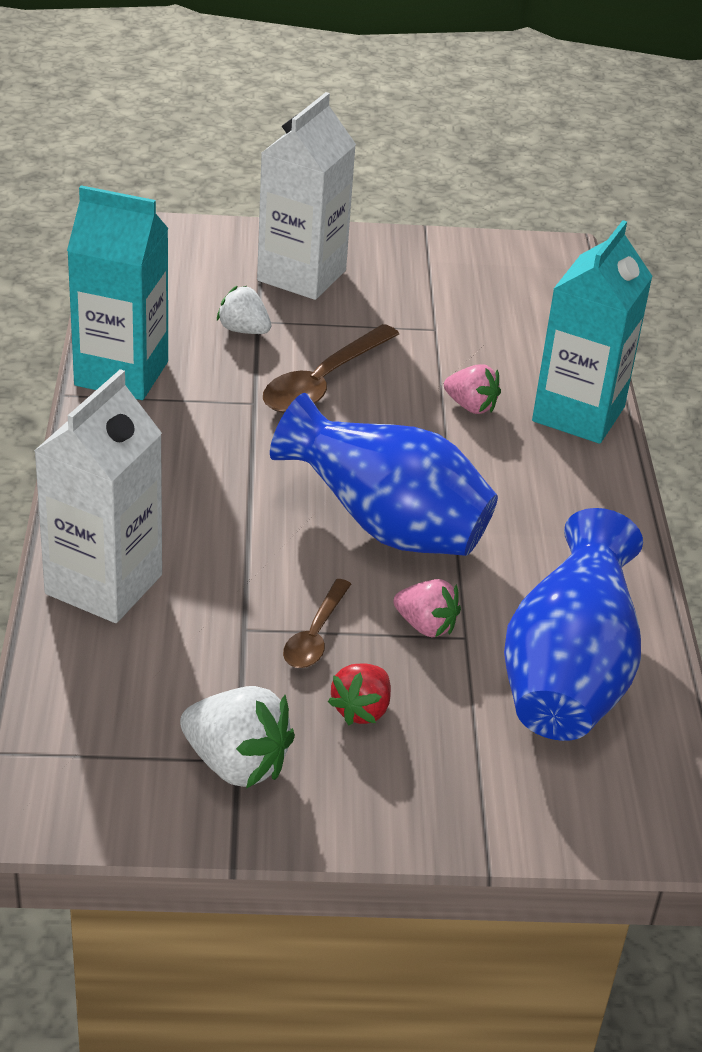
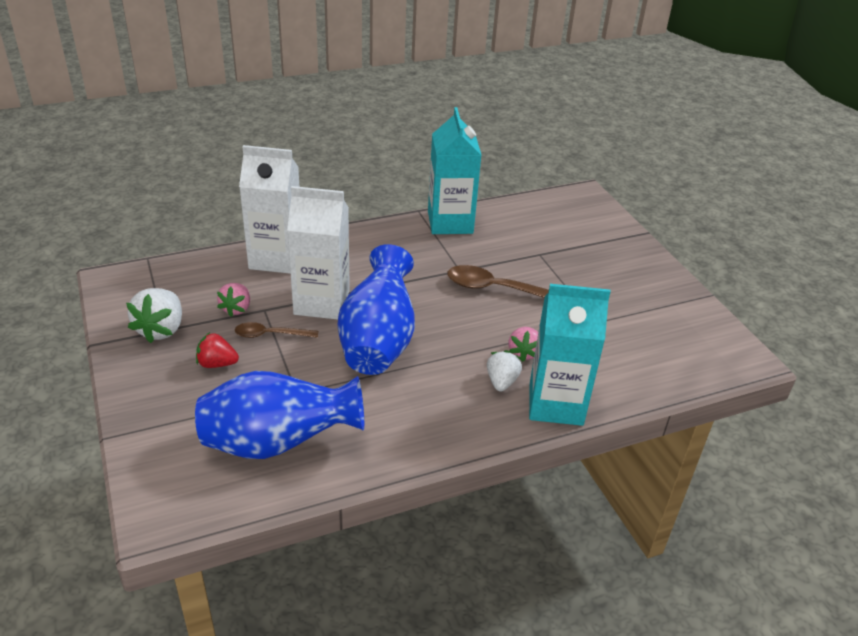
camera: 70 degrees right, 0 degrees up
(243, 330) = (525, 251): white strawberry -> white strawberry (501, 381)
(301, 276) = (600, 259): white carton -> white carton (322, 302)
(426, 626) = (298, 374): pink strawberry -> pink strawberry (236, 309)

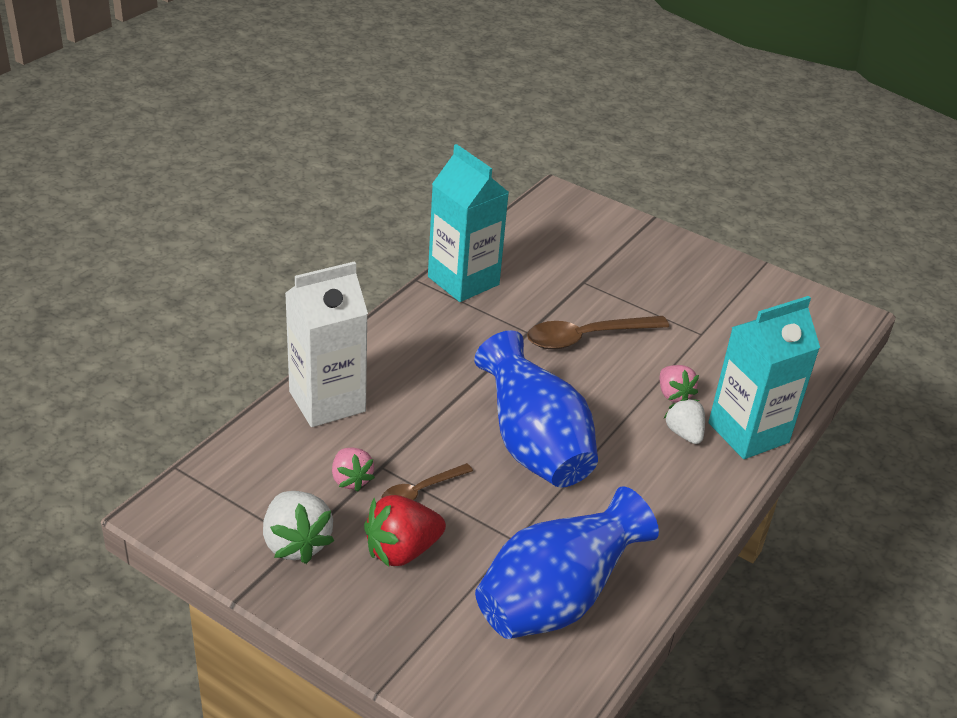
camera: 35 degrees left, 0 degrees up
(217, 364) = (402, 550): red strawberry -> red strawberry, size x1.55
(322, 302) = (432, 430): white carton -> none

